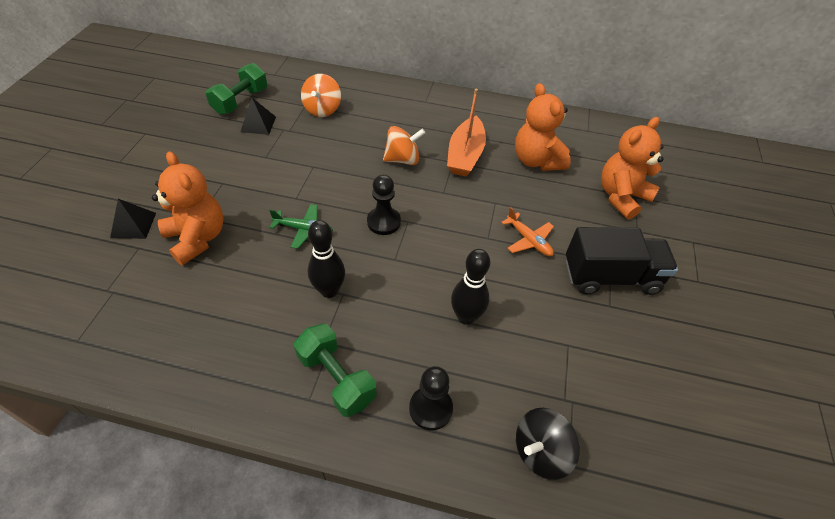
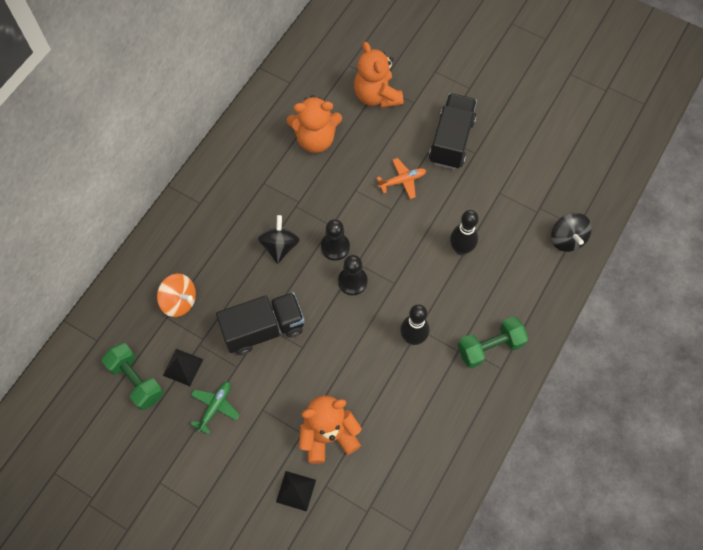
camera: 70 degrees left, 15 degrees up
(304, 229) = (343, 346): green plane -> green plane (215, 407)
(308, 166) = (263, 329): none -> black truck
(403, 159) = (279, 246): orange spinning top -> black spinning top
(430, 408) = (525, 293): black pawn -> black pawn (335, 247)
(465, 155) = (290, 193): orange boat -> none

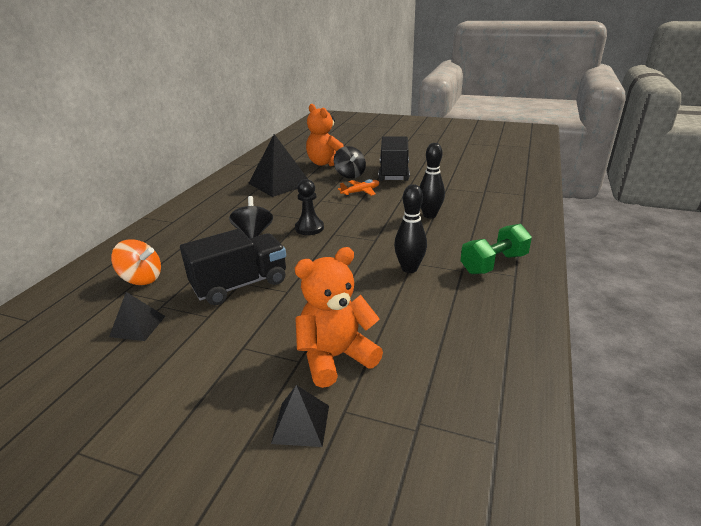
camera: 10 degrees left, 35 degrees down
(136, 380) = (71, 346): green dumbbell -> none
(215, 407) = (178, 354): green plane -> none
(315, 139) = (279, 183): orange teddy bear -> black pyramid
(352, 281) = (332, 244): black pawn -> none
(567, 239) = (520, 200): black spinning top -> black spinning top (350, 175)

